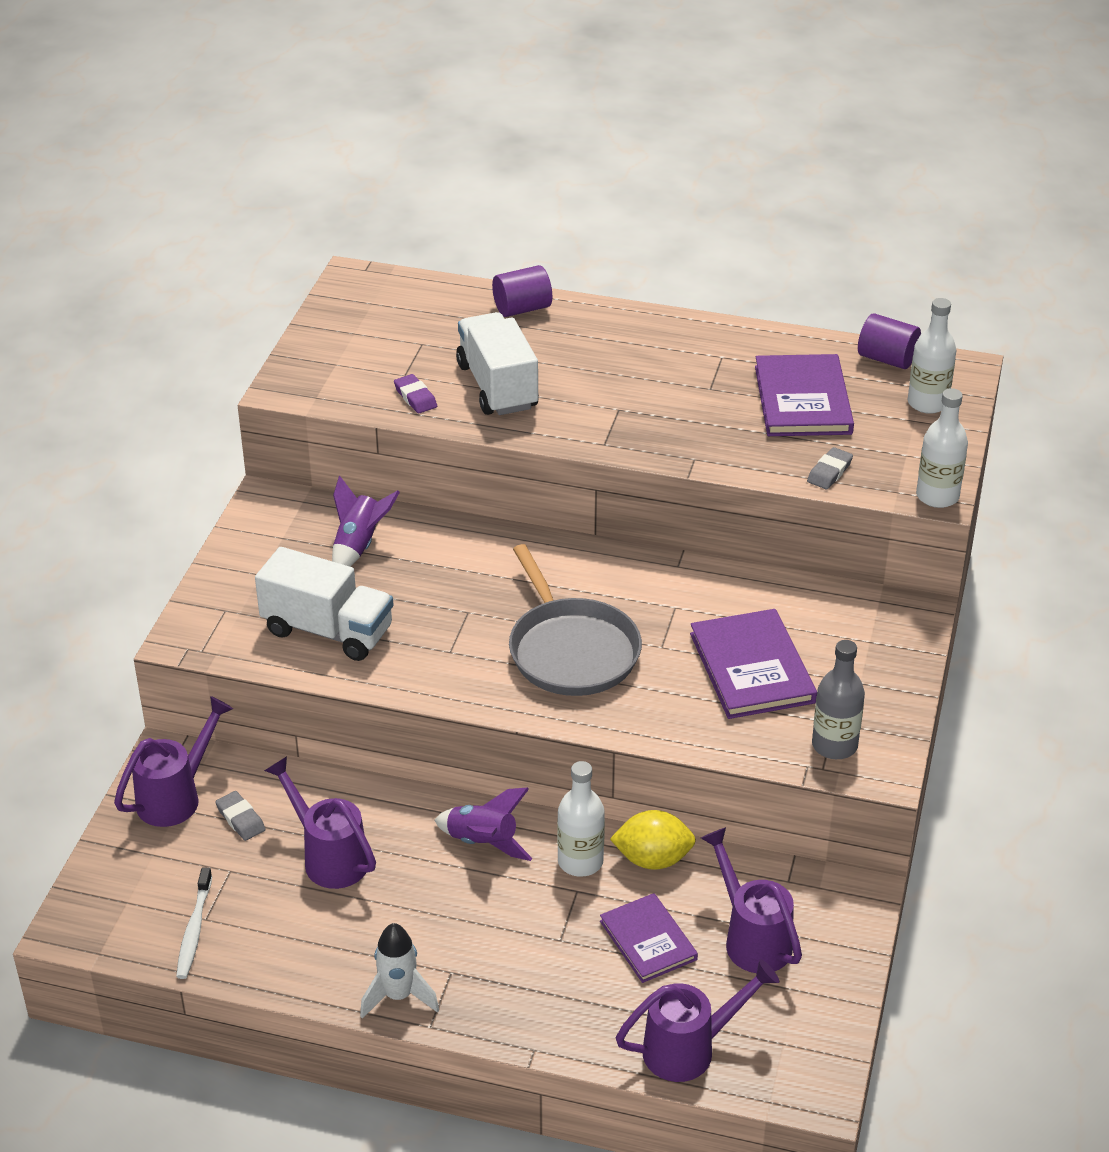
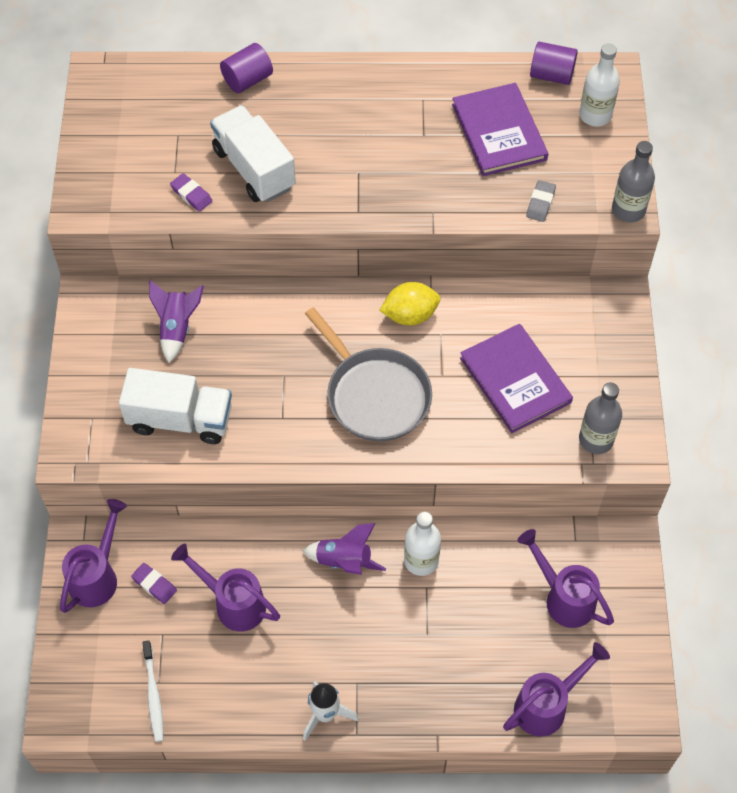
camera: 15 degrees left, 20 degrees up
(240, 819) = (154, 584): grey eraser -> purple eraser
(648, 940) = (490, 618): purple book -> none
(653, 859) = (473, 545): yellow lemon -> yellow lemon (410, 315)
(937, 496) = (628, 210): white bottle -> grey bottle

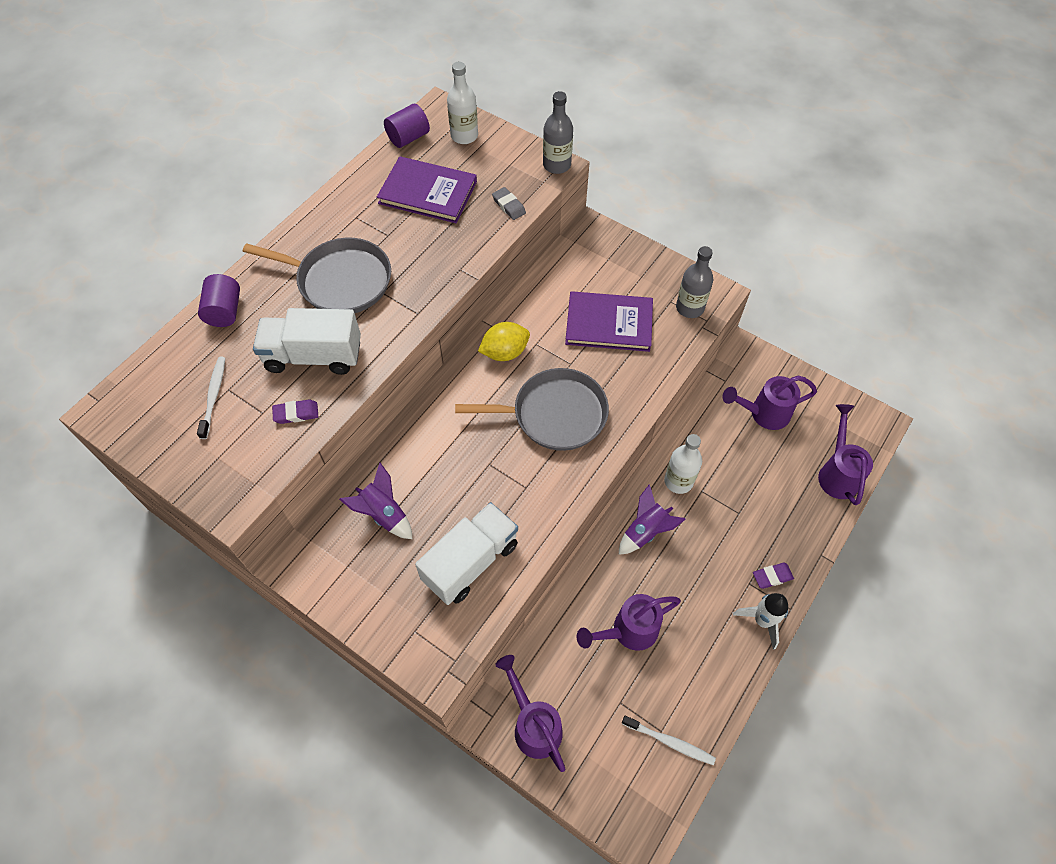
camera: 55 degrees left, 0 degrees up
(154, 584) = (572, 682): purple eraser -> purple eraser (772, 576)
(164, 130) = (214, 396): none -> white toothbrush
(344, 135) = (340, 281): none -> grey pan
(410, 315) = (505, 352): yellow lemon -> yellow lemon turned 45 degrees clockwise

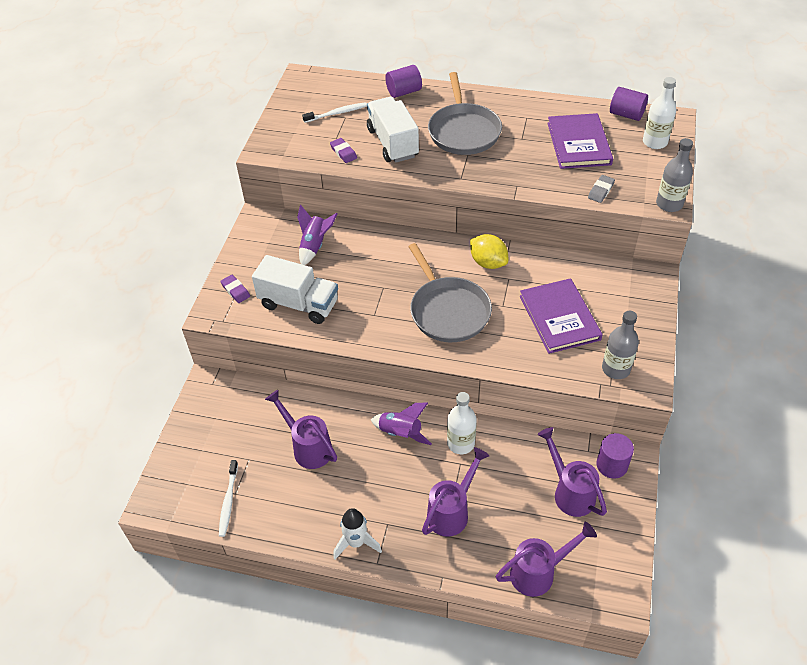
camera: 70 degrees right, 10 degrees down
(533, 724) = (214, 410): purple watering can -> purple watering can (452, 511)
(746, 370) = (612, 465): none -> purple cylinder
(772, 576) = (402, 540): purple eraser -> purple eraser (235, 290)

